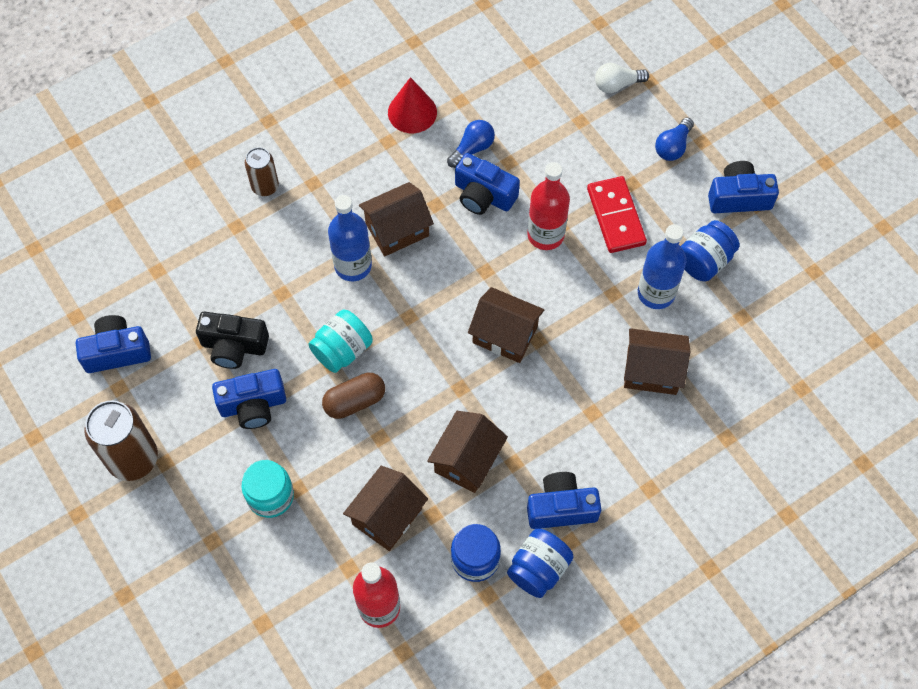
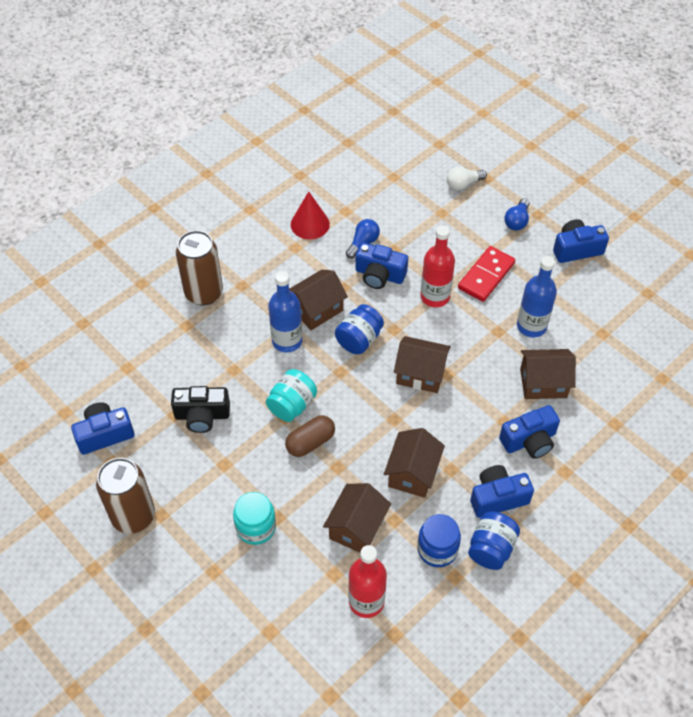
camera: 10 degrees left, 10 degrees down
(253, 405) = (227, 458): blue camera -> blue camera (529, 441)
(265, 186) = (204, 293): brown can -> brown can, size x1.72
(616, 216) = (486, 276): red domino -> red domino turned 60 degrees clockwise
(704, 261) = (562, 298): blue jar -> blue jar (359, 339)

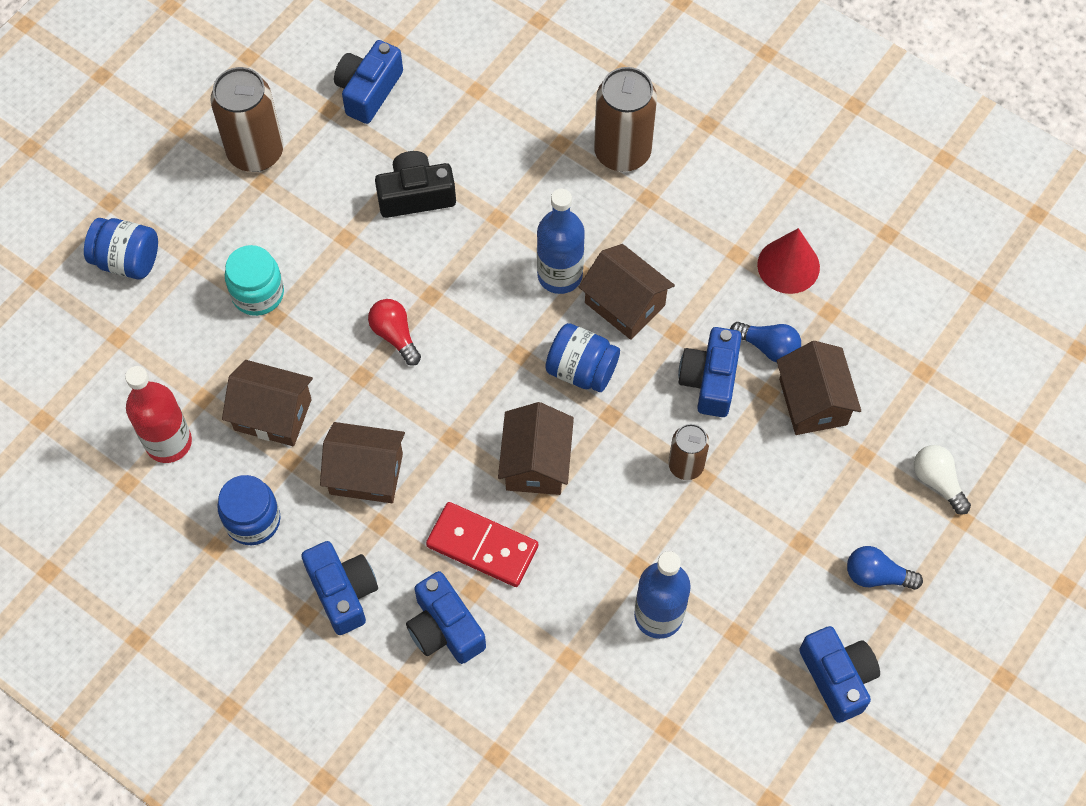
camera: 80 degrees right, 10 degrees up
(104, 434) = (368, 90): blue camera -> blue camera turned 120 degrees counterclockwise
(202, 415) = (416, 195): black camera -> black camera turned 90 degrees clockwise
(292, 405) = (451, 301): turquoise jar -> none
(310, 442) = (395, 335): brown capsule -> red light bulb
(435, 296) = (686, 465): red bottle -> brown can
(486, 276) = (745, 537): red domino -> red domino (482, 546)
(491, 548) = (262, 590): blue jar -> blue jar (127, 260)
(543, 383) = (552, 641): brown house -> brown house (813, 402)

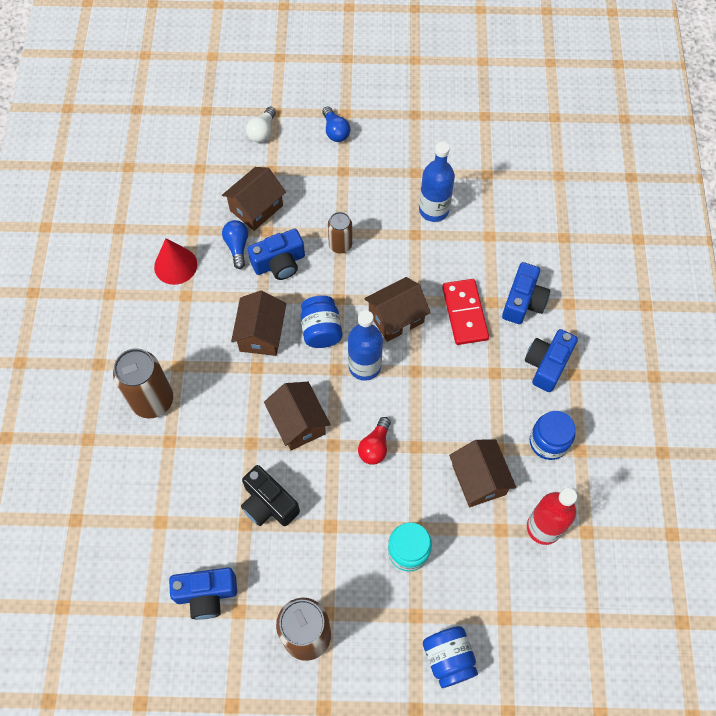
camera: 125 degrees left, 0 degrees up
(366, 474) = (472, 401): brown house -> brown house (298, 423)
(560, 275) = (267, 381): blue bottle -> blue bottle (364, 366)
(837, 677) = (401, 120): blue camera -> none

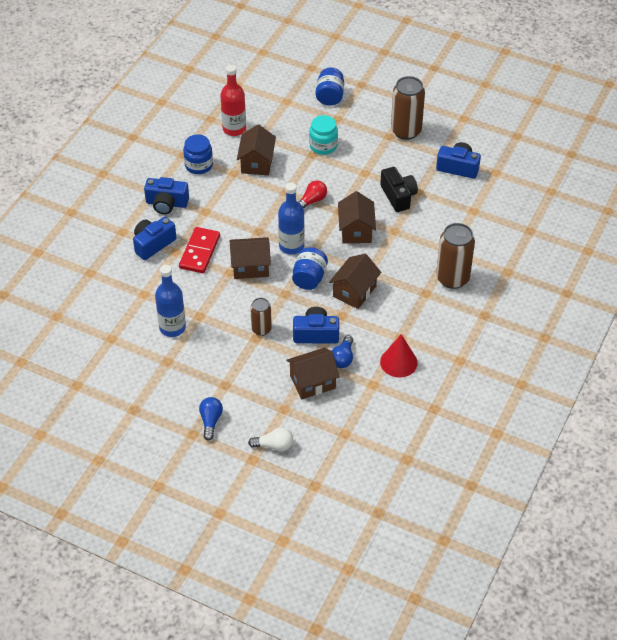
camera: 155 degrees left, 15 degrees down
(262, 131) = (274, 445): white light bulb -> white light bulb turned 45 degrees clockwise
(547, 364) = (166, 203): blue camera -> blue camera turned 45 degrees clockwise

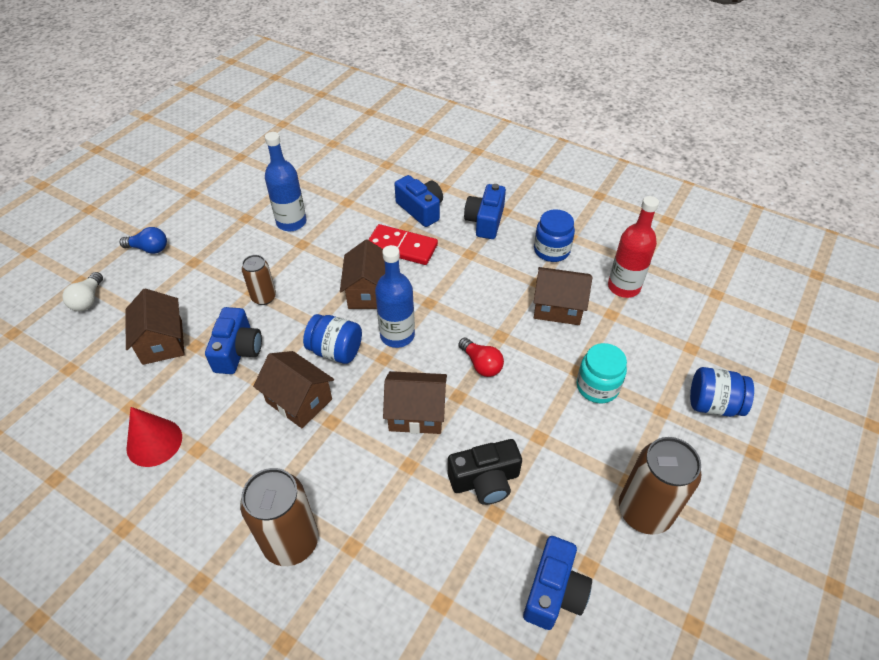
camera: 95 degrees right, 0 degrees up
(343, 358) = (187, 377): blue light bulb -> none

